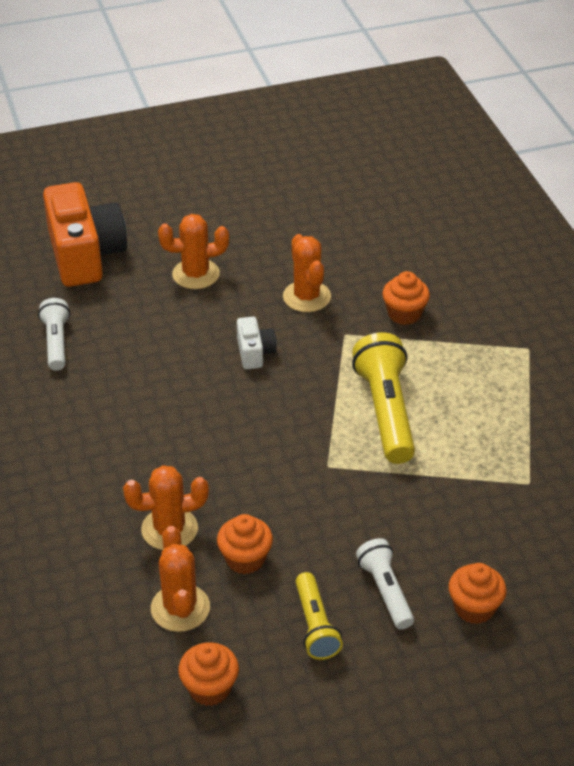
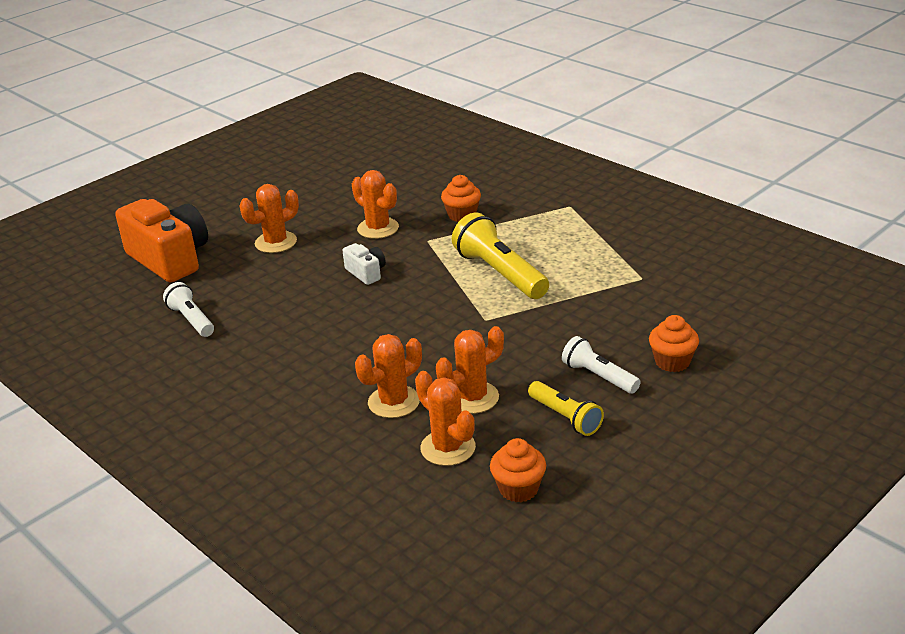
camera: 25 degrees left, 10 degrees down
(245, 559) = (472, 398): orange cupcake -> orange cactus

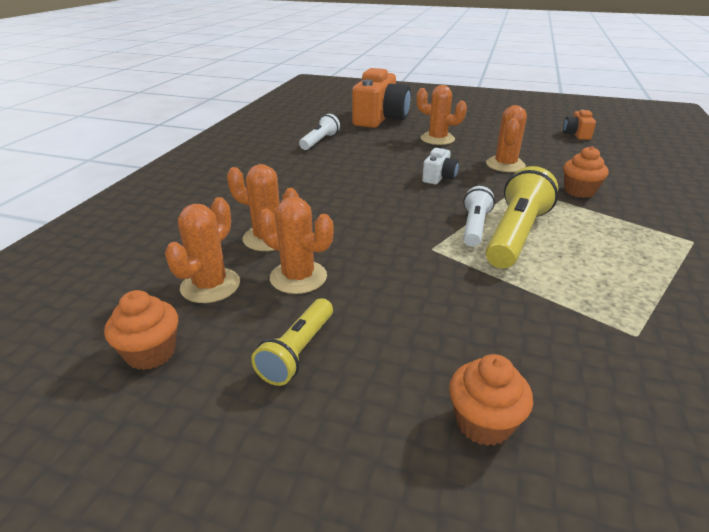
camera: 60 degrees right, 0 degrees up
(355, 163) = (576, 134): none -> orange camera
(598, 376) = (395, 356): white flashlight -> white flashlight (474, 227)

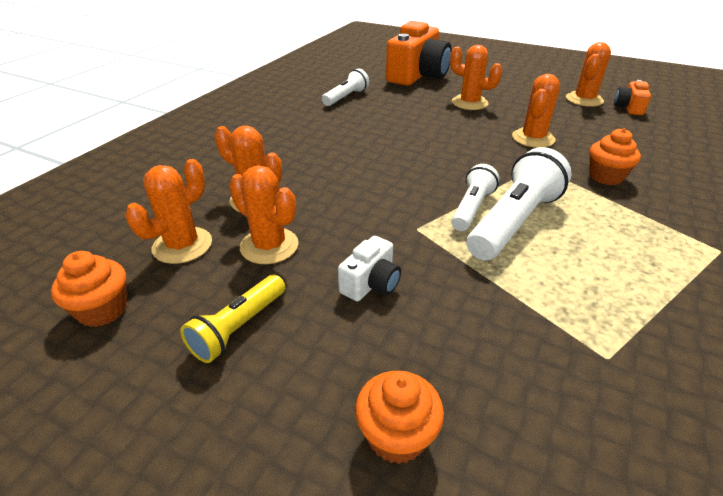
camera: 10 degrees right, 5 degrees up
(439, 177) = (455, 147): white camera -> white camera (371, 283)
(516, 235) = (514, 222): yellow flashlight -> white flashlight
(536, 130) = (584, 100): none -> orange cactus

